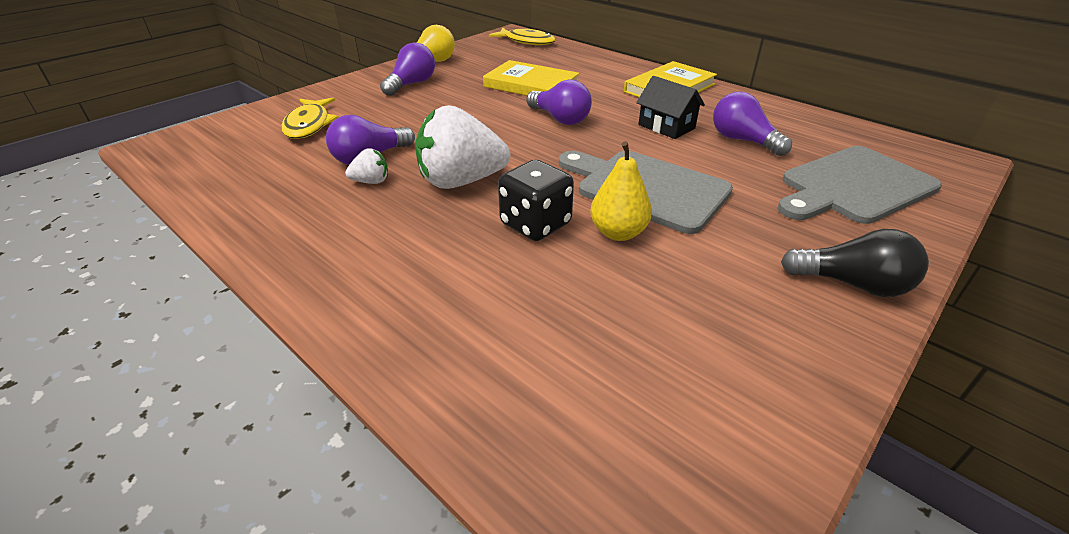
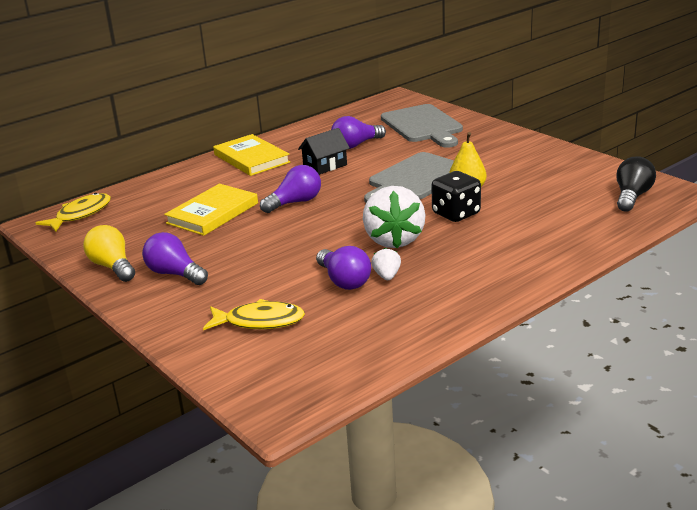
camera: 80 degrees left, 10 degrees down
(852, 284) = (515, 141): black light bulb -> black light bulb (632, 196)

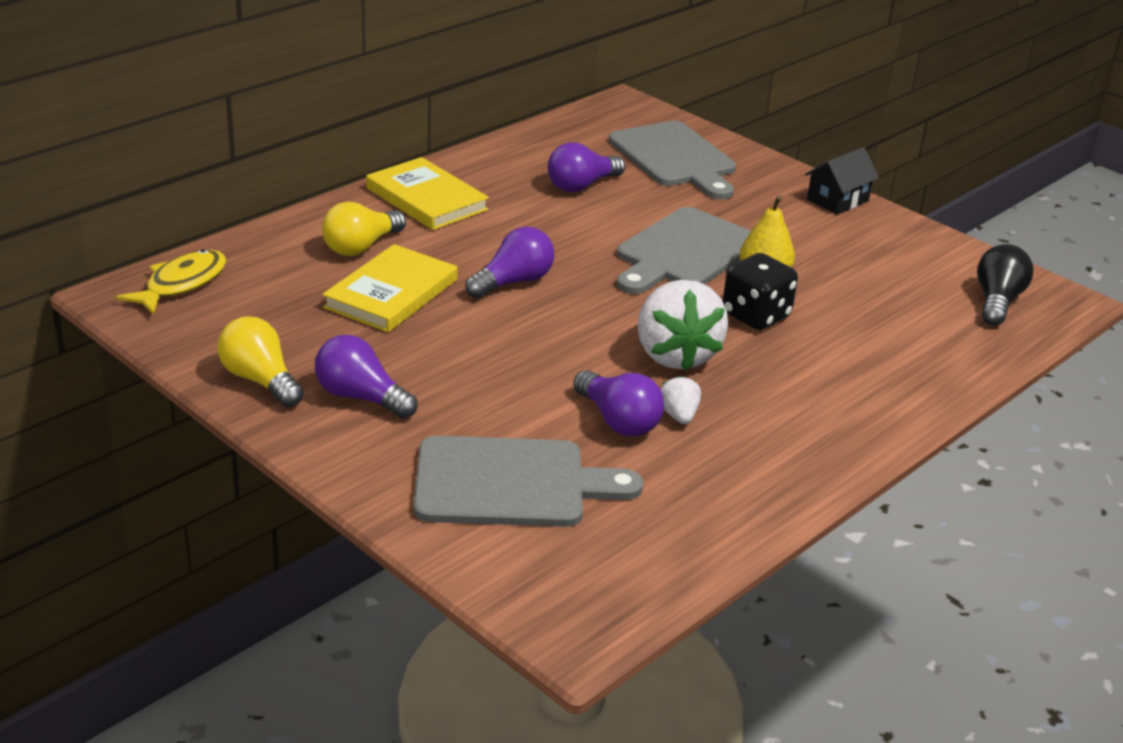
camera: 10 degrees left, 5 degrees up
(201, 188) = (361, 247): none -> yellow light bulb
(259, 321) = (510, 483): yellow fish -> grey cutting board
(325, 166) = (543, 219): black house -> black house (837, 200)

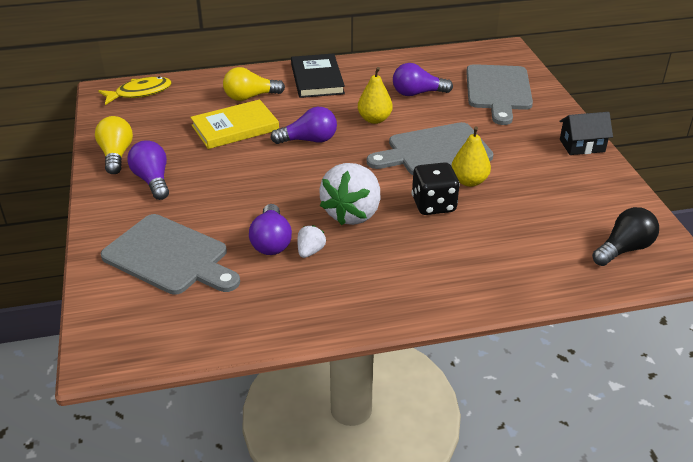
camera: 35 degrees right, 5 degrees up
(426, 199) = (317, 79): yellow book -> black book
(566, 233) = (374, 119): none -> yellow pear

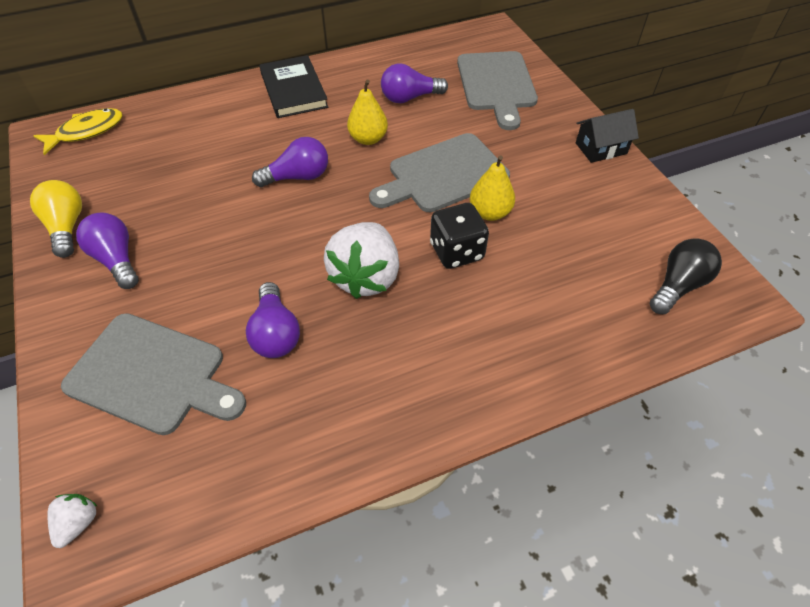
camera: 10 degrees left, 15 degrees up
(235, 128) = (208, 169): yellow book -> none
(250, 97) = (220, 123): yellow light bulb -> none
(310, 251) = (325, 341): white strawberry -> white strawberry (78, 523)

